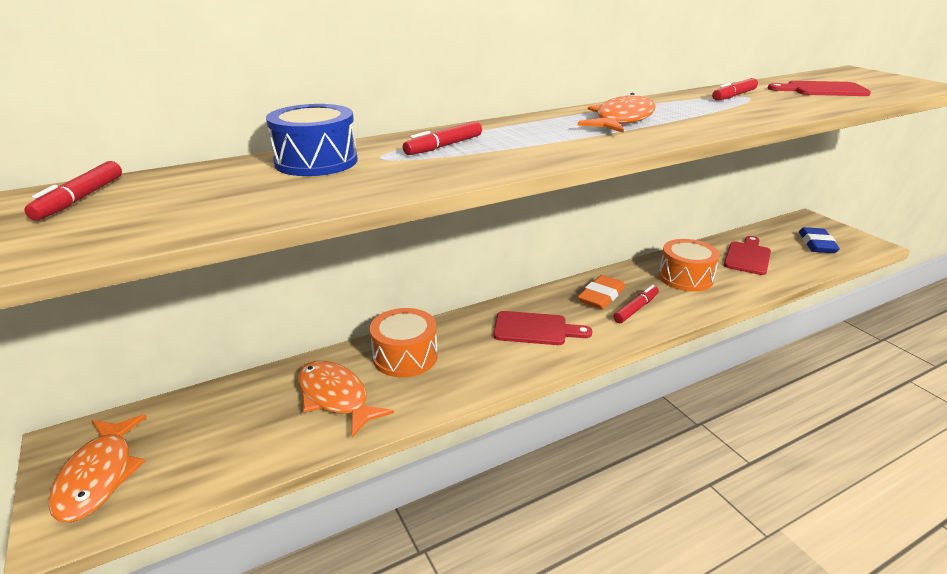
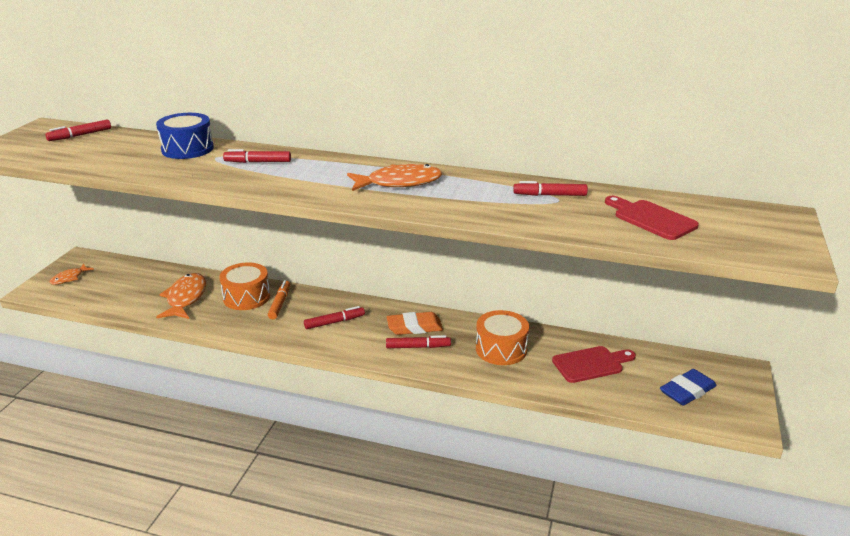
camera: 45 degrees right, 0 degrees up
(99, 476) = (69, 278): orange fish -> orange fish, size x0.56
(452, 343) = (280, 303): none -> orange marker
(535, 329) = (335, 322): red cutting board -> red marker

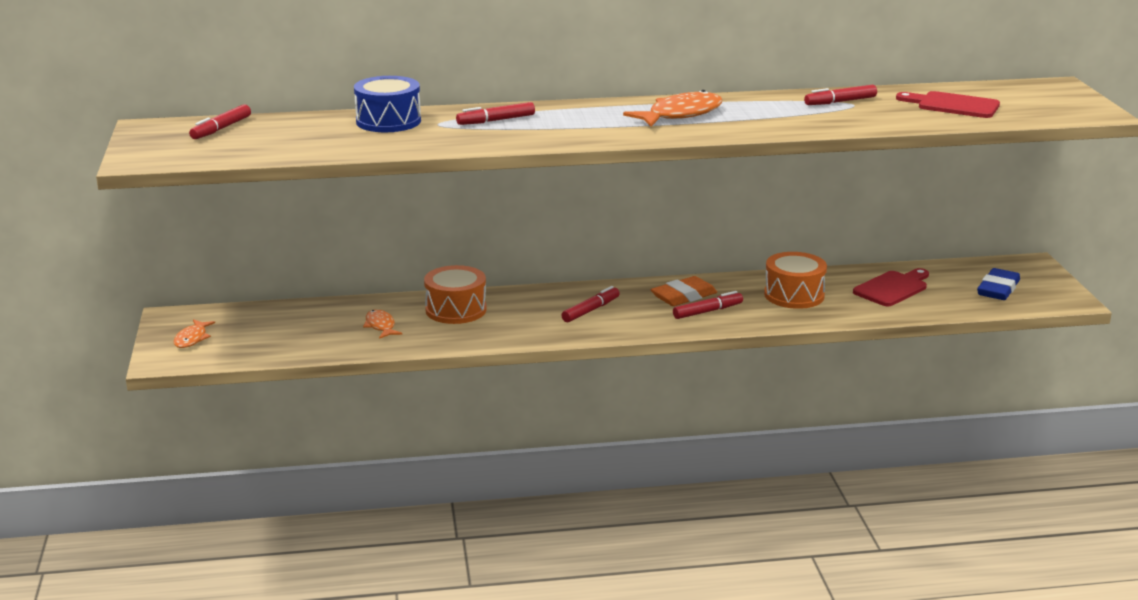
camera: 25 degrees left, 5 degrees down
(185, 298) = (380, 326): orange fish -> orange fish, size x0.56
(280, 303) = (505, 307): orange marker -> none

